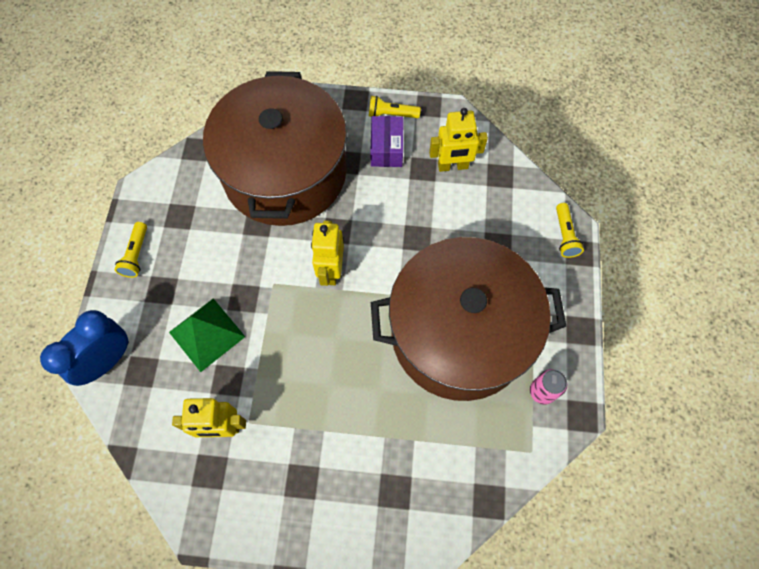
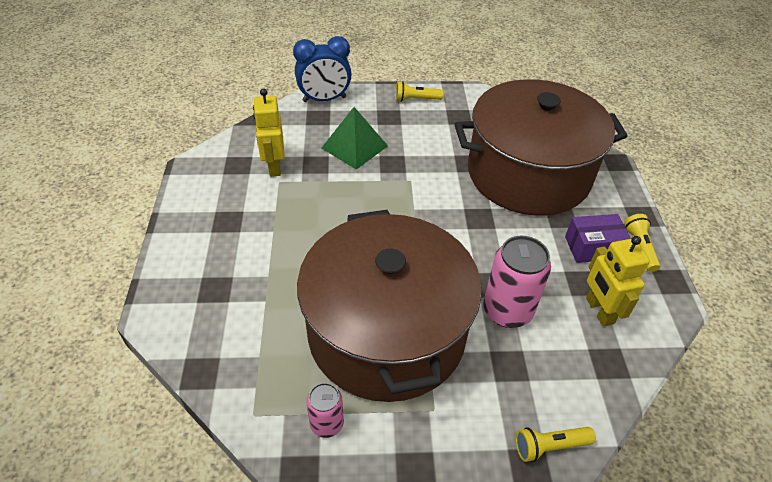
camera: 80 degrees right, 20 degrees down
(107, 361) = (324, 99): blue clock -> blue clock turned 135 degrees clockwise
(331, 270) = (434, 218): yellow robot -> none
(446, 233) = (507, 311): none -> pink can

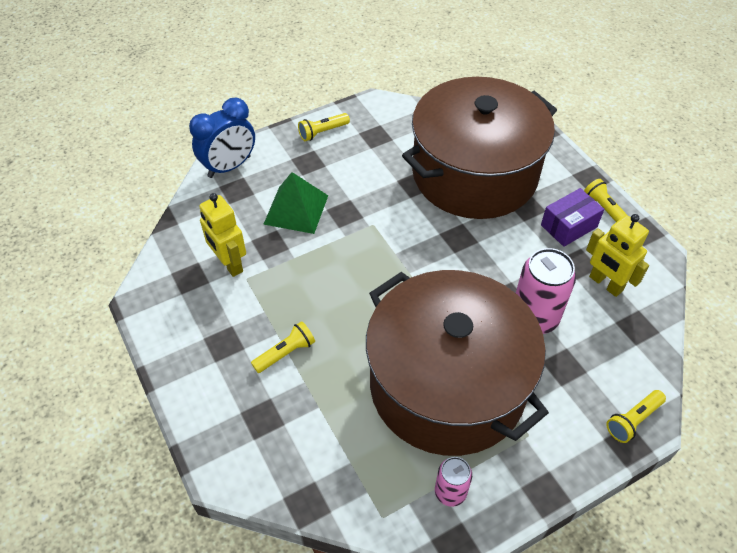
camera: 25 degrees left, 5 degrees up
(269, 248) = (286, 353): none -> yellow flashlight

